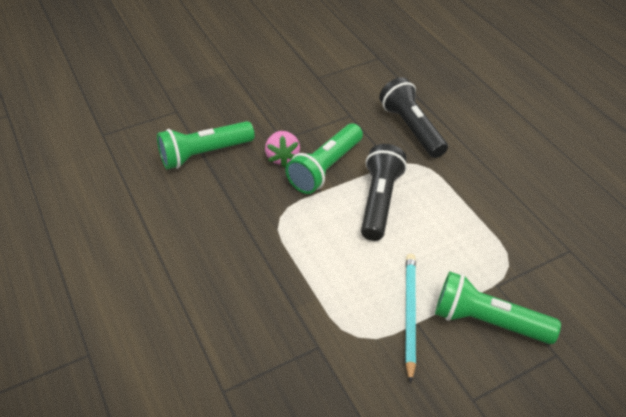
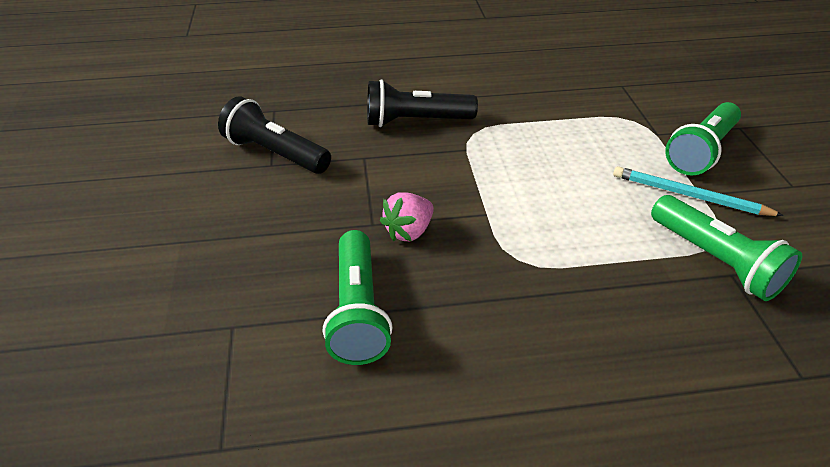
camera: 70 degrees left, 5 degrees down
(282, 157) = (409, 231): pink strawberry -> pink strawberry turned 120 degrees clockwise
(325, 168) = (448, 200): green flashlight -> green flashlight (715, 261)
(380, 201) = (522, 173): black flashlight -> black flashlight (275, 153)

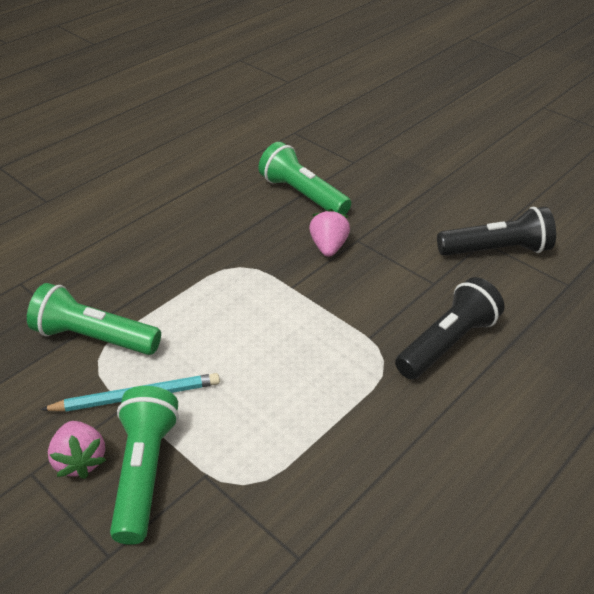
camera: 140 degrees right, 0 degrees up
(750, 176) = (80, 460): none -> pink strawberry

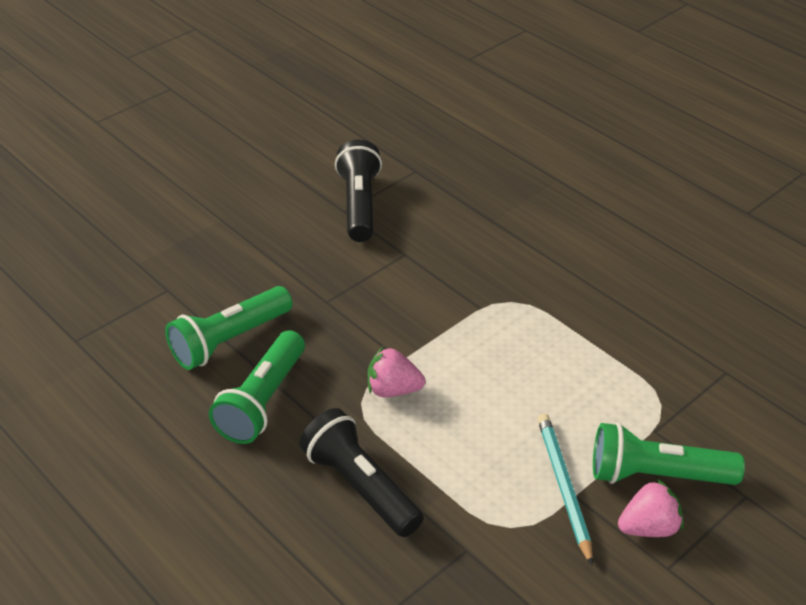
camera: 85 degrees left, 0 degrees up
(94, 337) = (475, 533): green flashlight -> green flashlight (262, 401)
(328, 247) = (336, 325): pink strawberry -> pink strawberry (393, 390)
(447, 343) = (490, 257): black flashlight -> black flashlight (361, 486)

